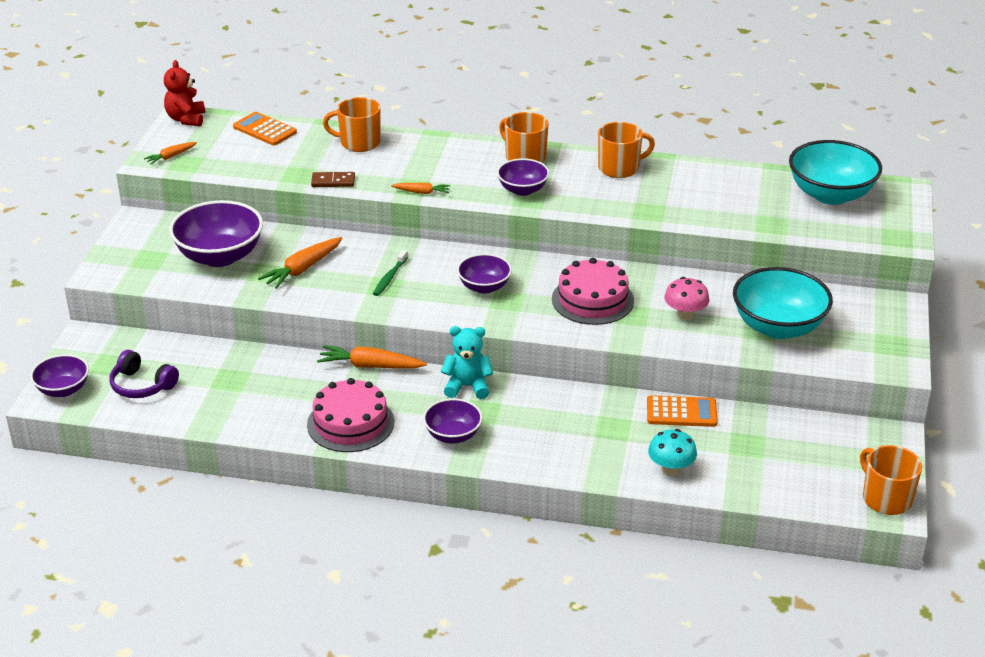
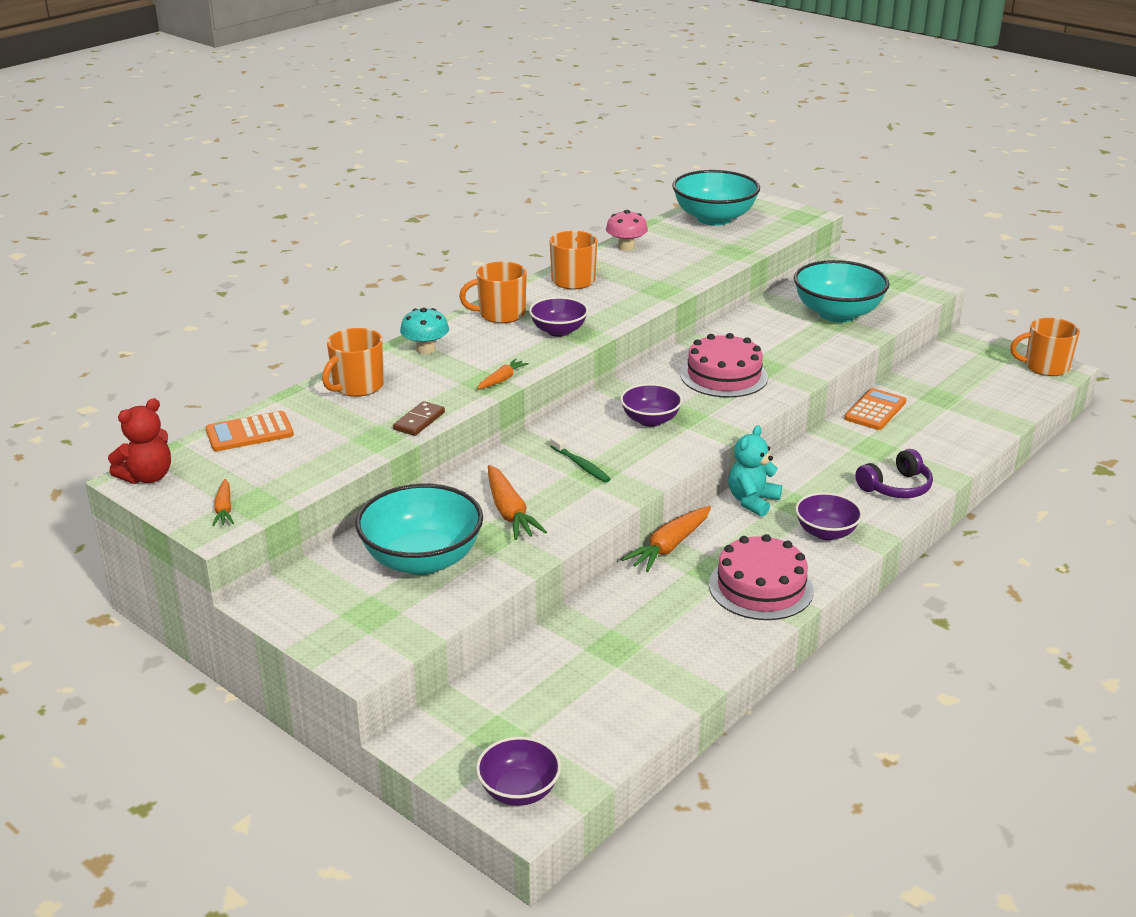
camera: 60 degrees left, 5 degrees down
(142, 385) = (567, 719): purple headphones -> purple headphones (896, 487)
(186, 119) = (147, 477): red teddy bear -> red teddy bear turned 75 degrees counterclockwise
(220, 256) = (422, 560): purple bowl -> turquoise bowl
(671, 469) = (951, 440): turquoise mushroom -> turquoise mushroom (425, 349)
(685, 315) = (785, 344): pink mushroom -> pink mushroom (626, 247)

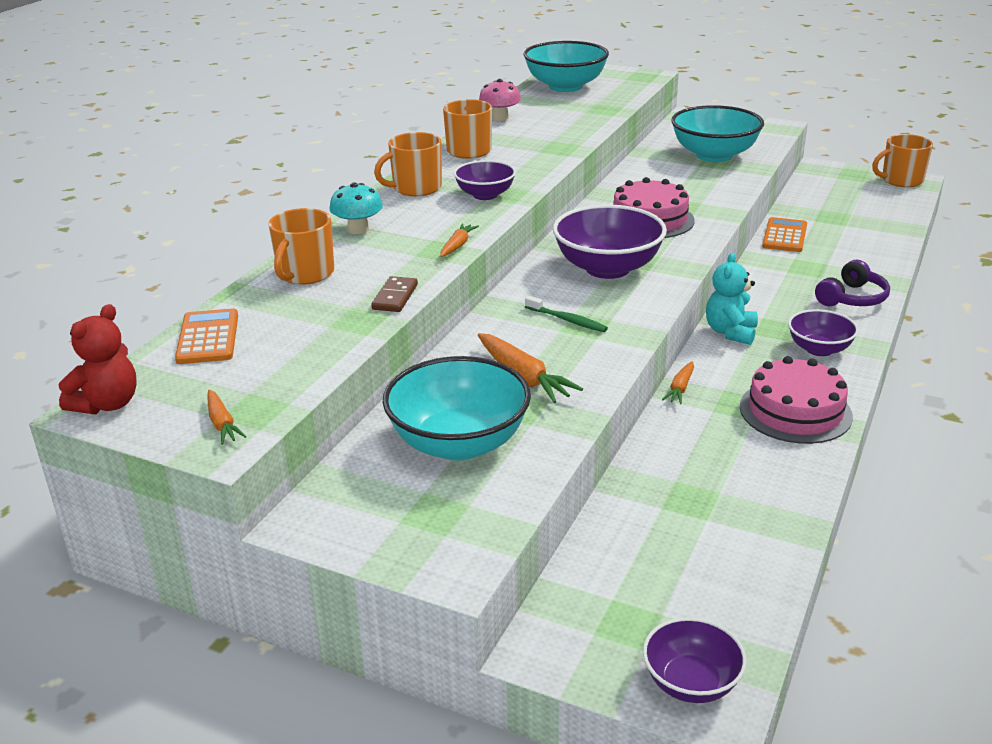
camera: 15 degrees left, 0 degrees up
(249, 433) = (208, 338): orange calculator -> orange calculator turned 120 degrees clockwise
(650, 420) = (607, 268): purple bowl -> purple bowl, size x1.73
(669, 546) = (680, 388): orange carrot -> orange carrot, size x0.58

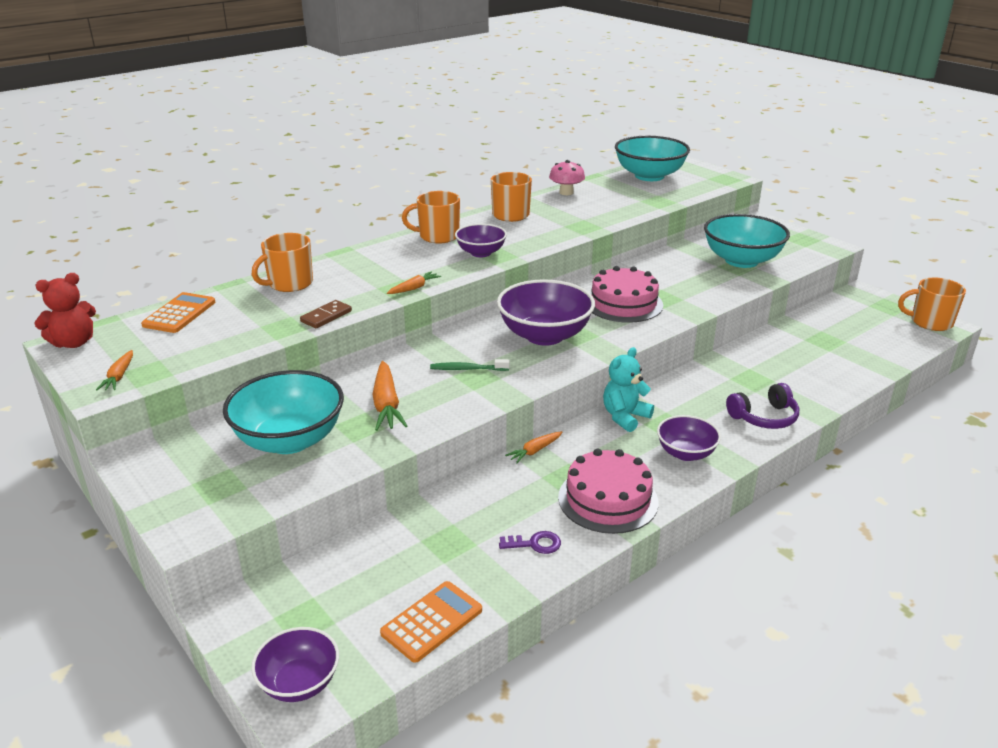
camera: 25 degrees right, 0 degrees up
(358, 229) = (362, 259): turquoise mushroom -> none
(567, 320) = (467, 369): green toothbrush -> green toothbrush turned 120 degrees clockwise
(773, 473) = (535, 544): none -> purple key
(784, 236) = (761, 346): orange calculator -> orange calculator (432, 622)

